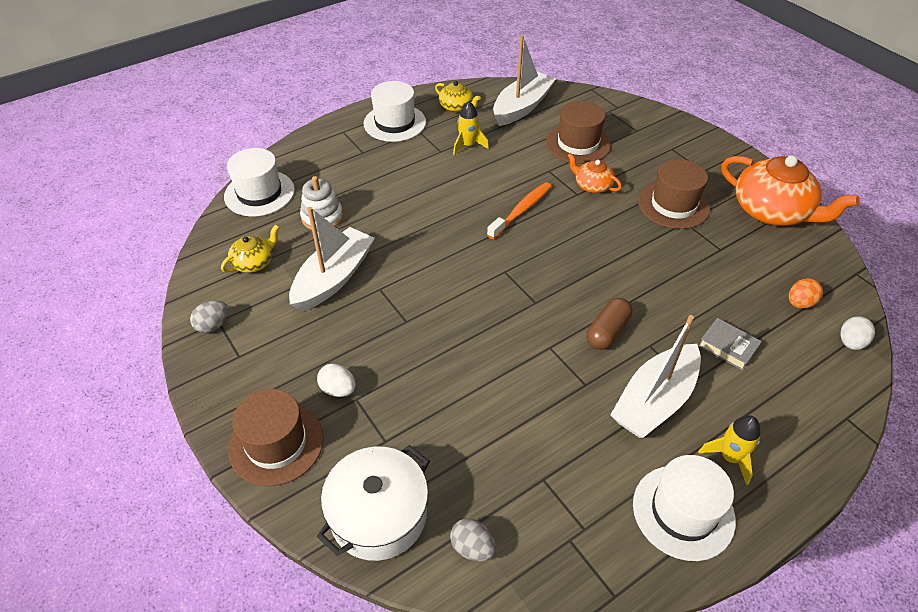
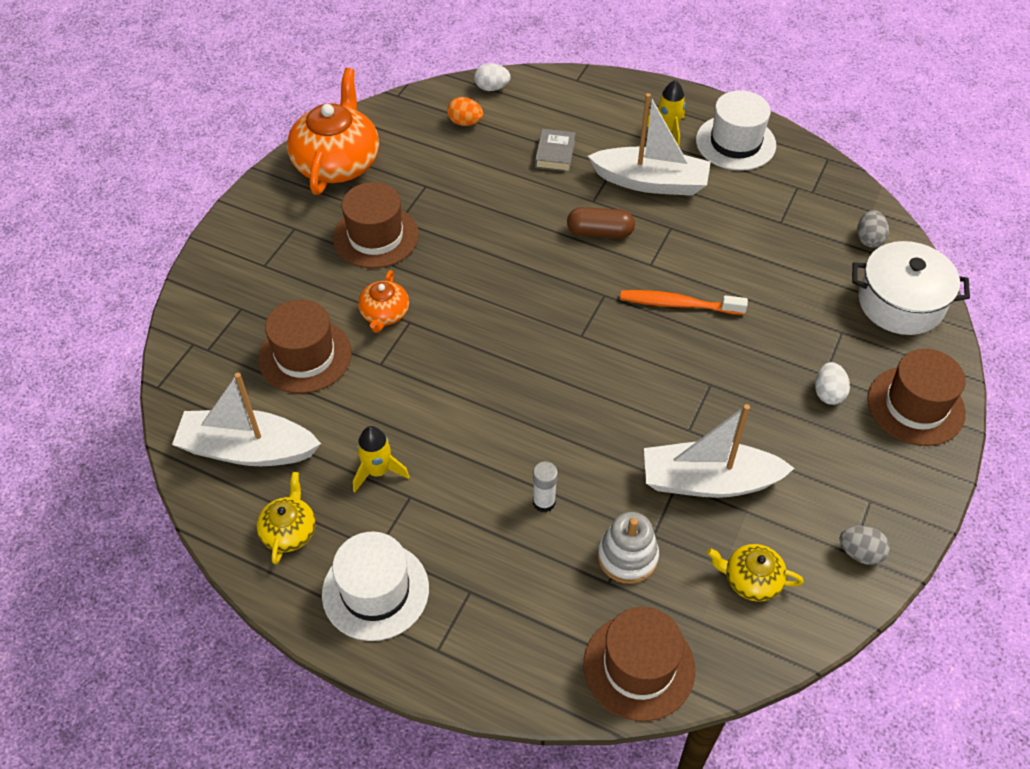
camera: 120 degrees left, 5 degrees up
(259, 193) = (639, 666): white hat -> brown hat
(389, 199) = (544, 502): none -> white glue stick
(521, 210) = (473, 360): orange toothbrush -> orange toothbrush (678, 304)

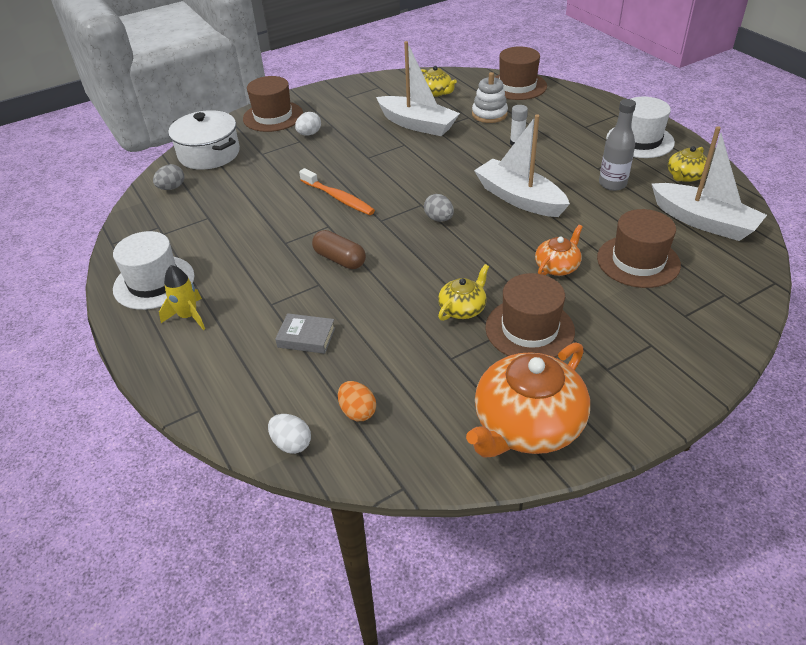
camera: 145 degrees left, 10 degrees down
(378, 471) = (612, 184): yellow rocket -> grey bottle
(446, 231) = (463, 308): none -> yellow teapot
(555, 154) = (306, 337): grey book -> grey book turned 60 degrees clockwise
(650, 182) = (258, 280): white boat -> white boat (519, 198)
(860, 553) = (375, 85): grey egg -> grey egg (439, 219)

